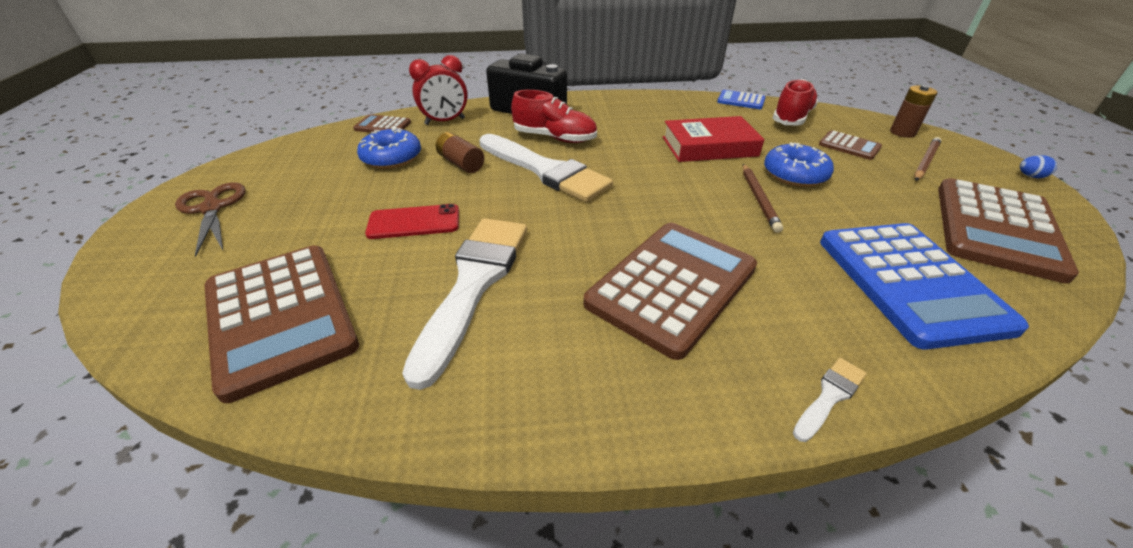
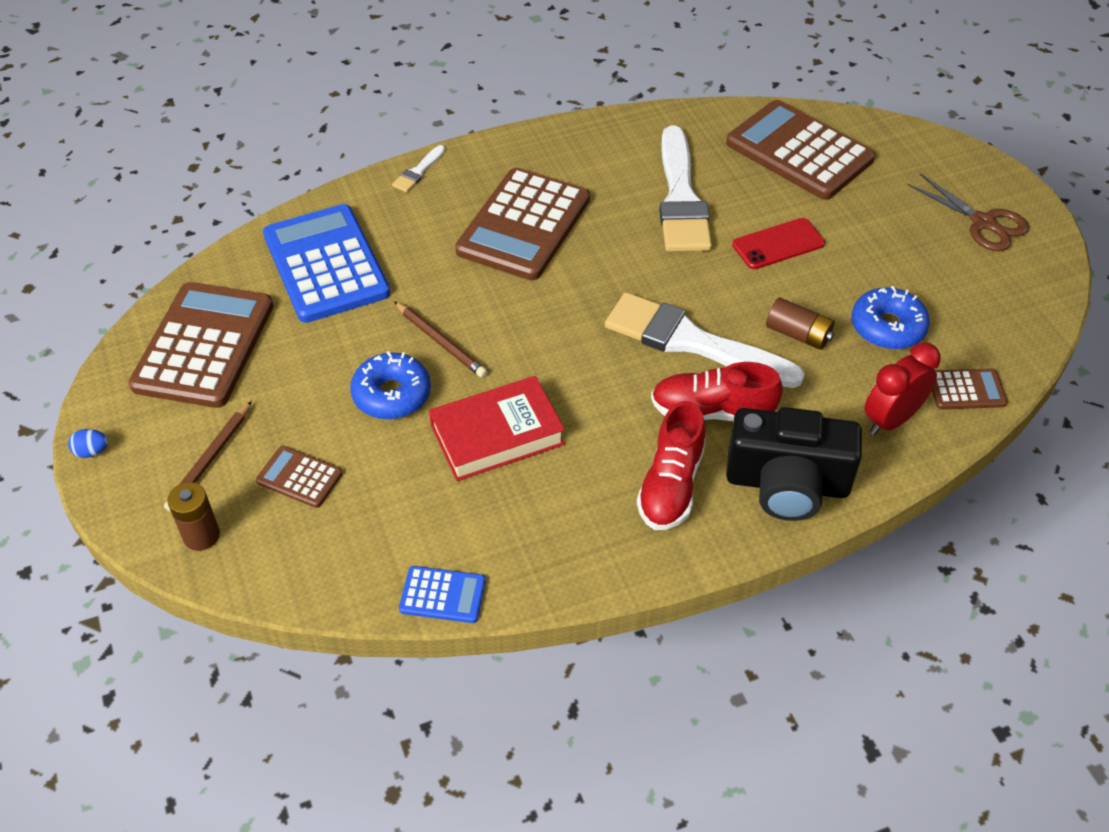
camera: 165 degrees right, 10 degrees up
(759, 199) = (441, 342): brown pencil -> brown pencil turned 150 degrees clockwise
(791, 118) = (364, 547): red shoe -> red shoe (671, 485)

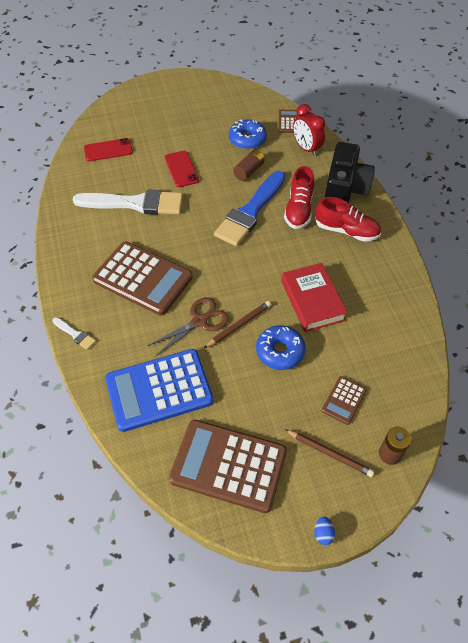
camera: 85 degrees left, 5 degrees up
(442, 595) = (420, 329): blue calculator -> none
(692, 342) = (250, 212): white brush -> blue brush
(799, 151) = (108, 150): brown calculator -> red phone
(983, 223) = (180, 95): brown scissors -> brown scissors (199, 321)

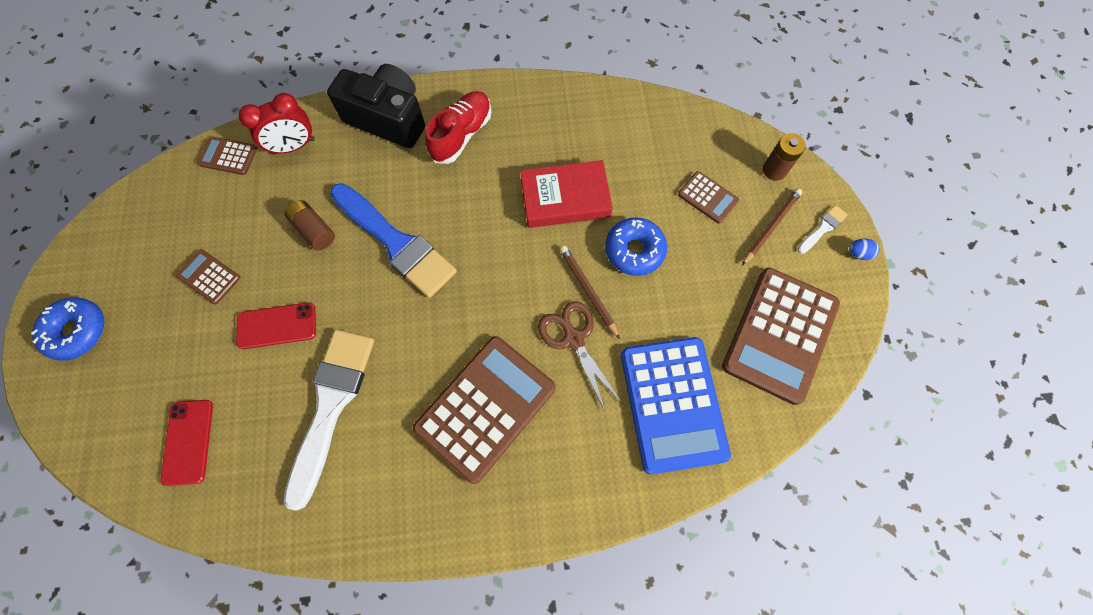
camera: 80 degrees left, 15 degrees up
(75, 334) = (568, 515): white brush -> white brush (822, 228)
(207, 134) = (209, 277): none -> brown calculator
(247, 139) = (245, 220): blue donut -> blue donut (77, 331)
(299, 209) = (409, 181): red shoe -> none

